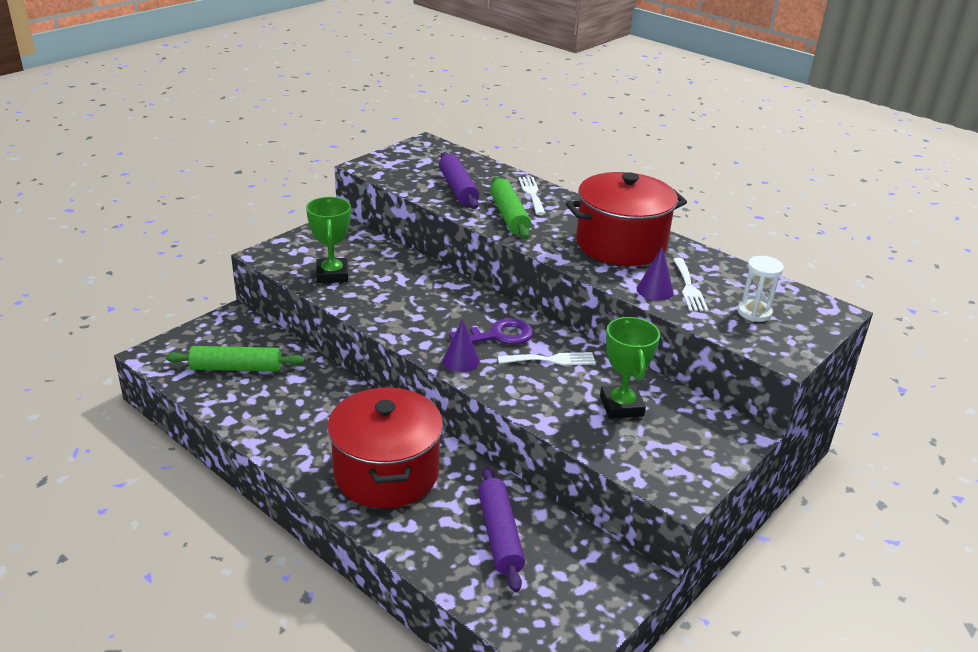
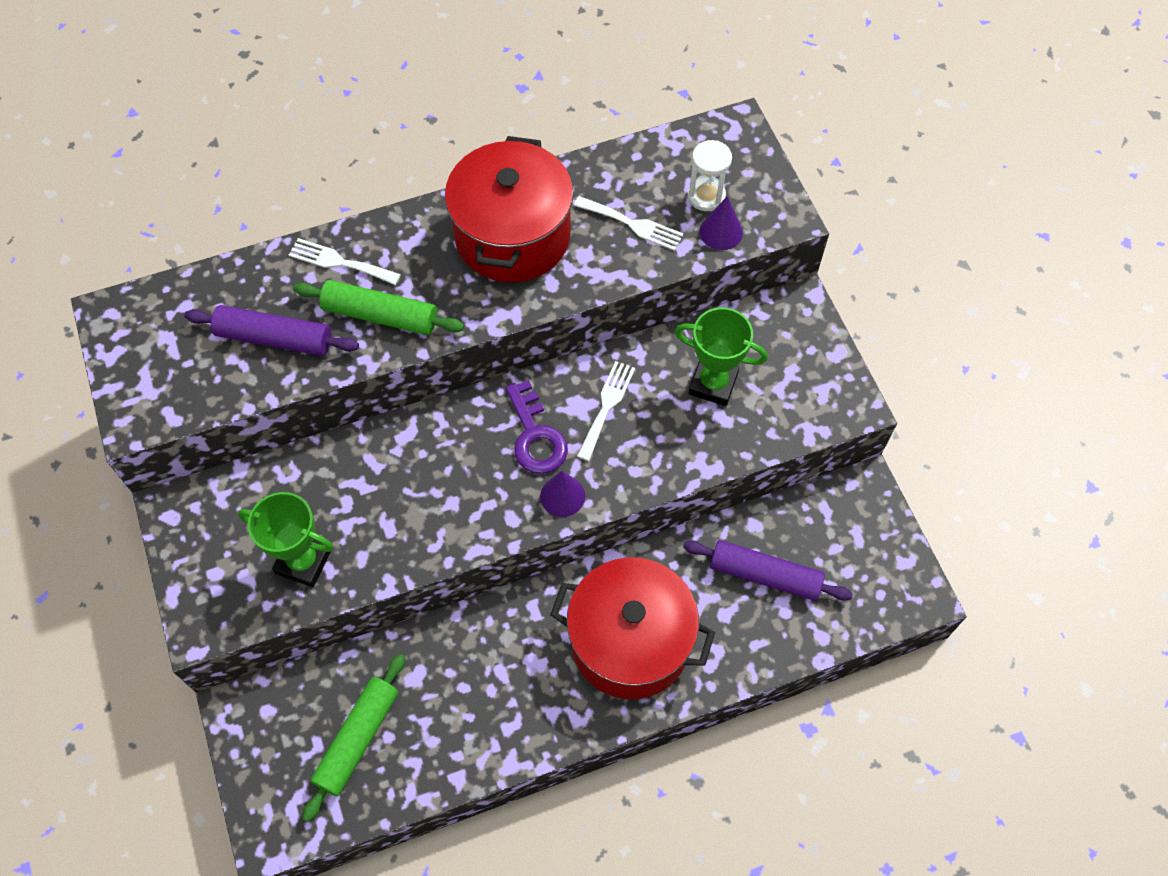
camera: 60 degrees left, 30 degrees up
(498, 335) = (535, 436): purple key -> purple key turned 150 degrees clockwise
(655, 290) = (621, 259): purple cone -> purple cone (721, 232)

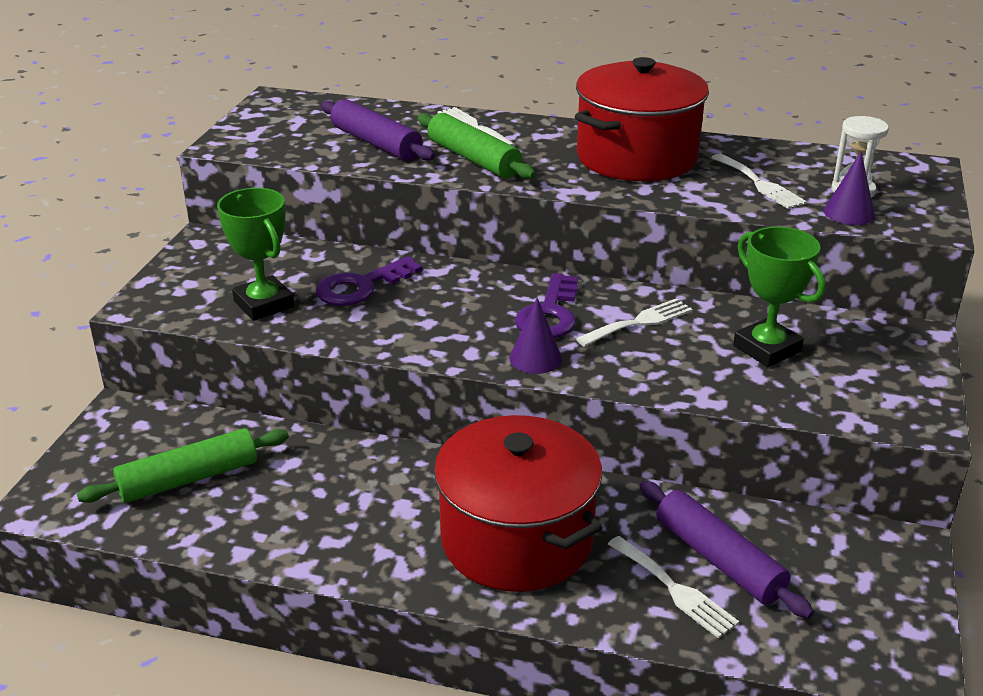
camera: 35 degrees right, 30 degrees down
(363, 491) = (361, 286): none -> purple key
(755, 619) = (675, 589): none -> white fork

